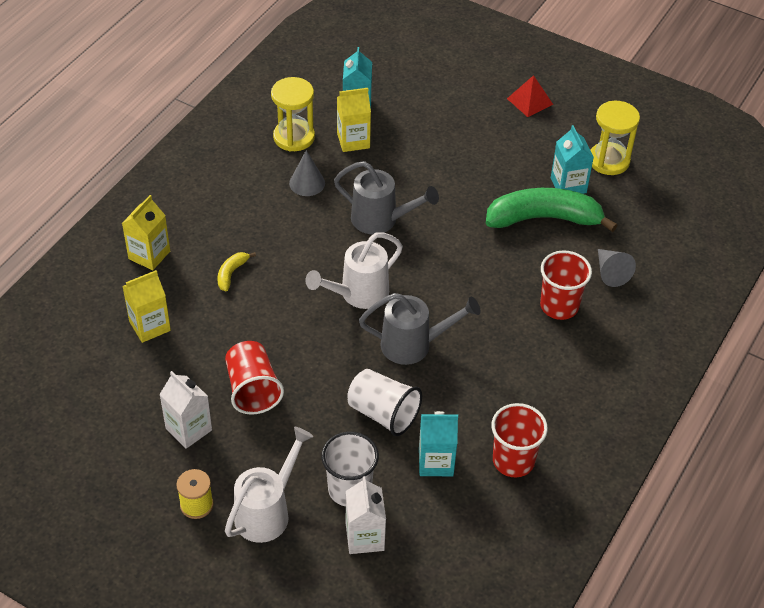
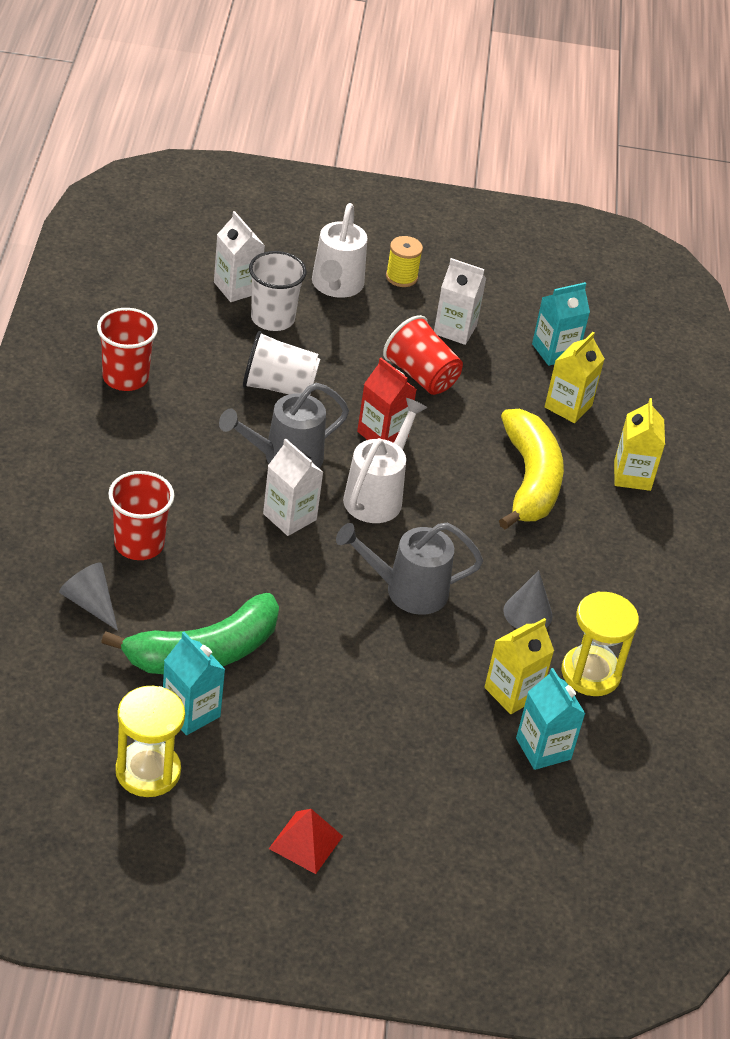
camera: 150 degrees right, 5 degrees down
(231, 273) = (530, 480): yellow banana -> yellow banana, size x2.37
(321, 344) = (382, 434): none -> red carton
(435, 296) = (289, 517): none -> white carton
(436, 462) = (202, 358): turquoise carton -> turquoise carton (555, 351)

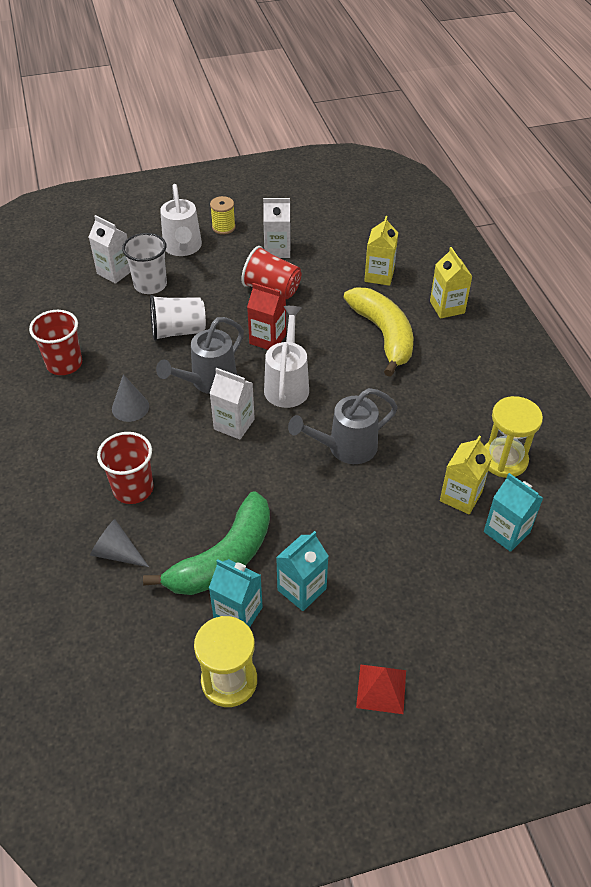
camera: 15 degrees left, 5 degrees up
(527, 613) = (436, 431): grey cone -> grey cone (130, 407)
(555, 351) = (349, 242): turquoise carton -> turquoise carton (302, 589)

